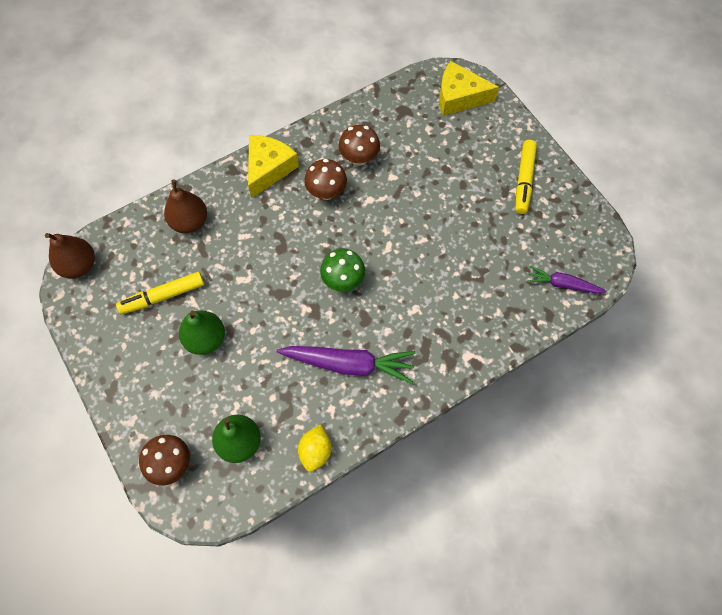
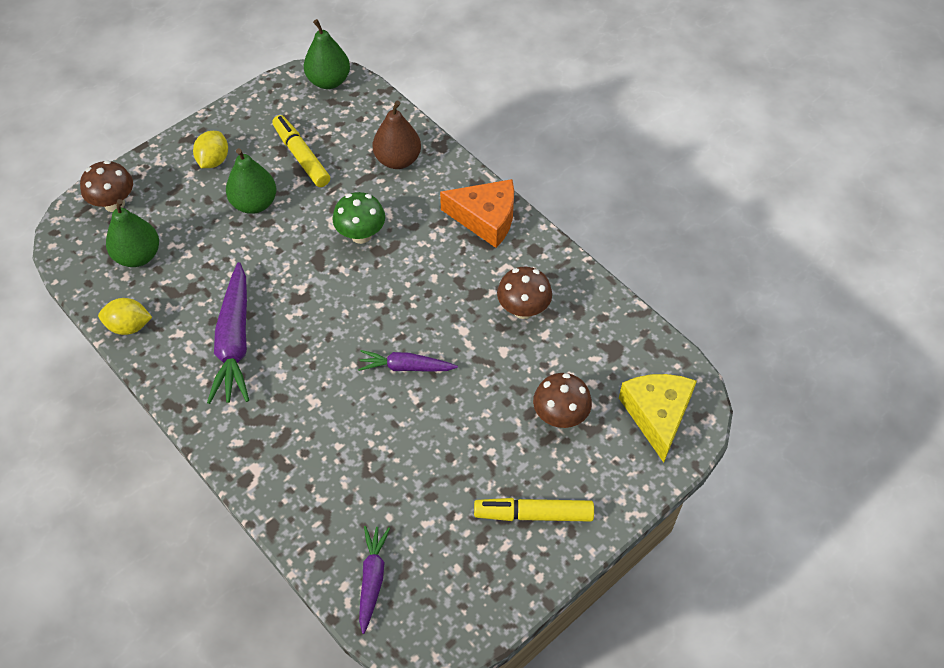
camera: 80 degrees right, 10 degrees down
(79, 265) = (329, 81): brown pear -> green pear
(145, 371) = (213, 160): none -> yellow lemon
(268, 168) = (485, 218): yellow cheese -> orange cheese
(326, 192) = (464, 282): brown mushroom -> brown mushroom (560, 416)
(343, 280) = (343, 319): green mushroom -> green mushroom (361, 235)
(395, 242) = (406, 367): none -> purple carrot

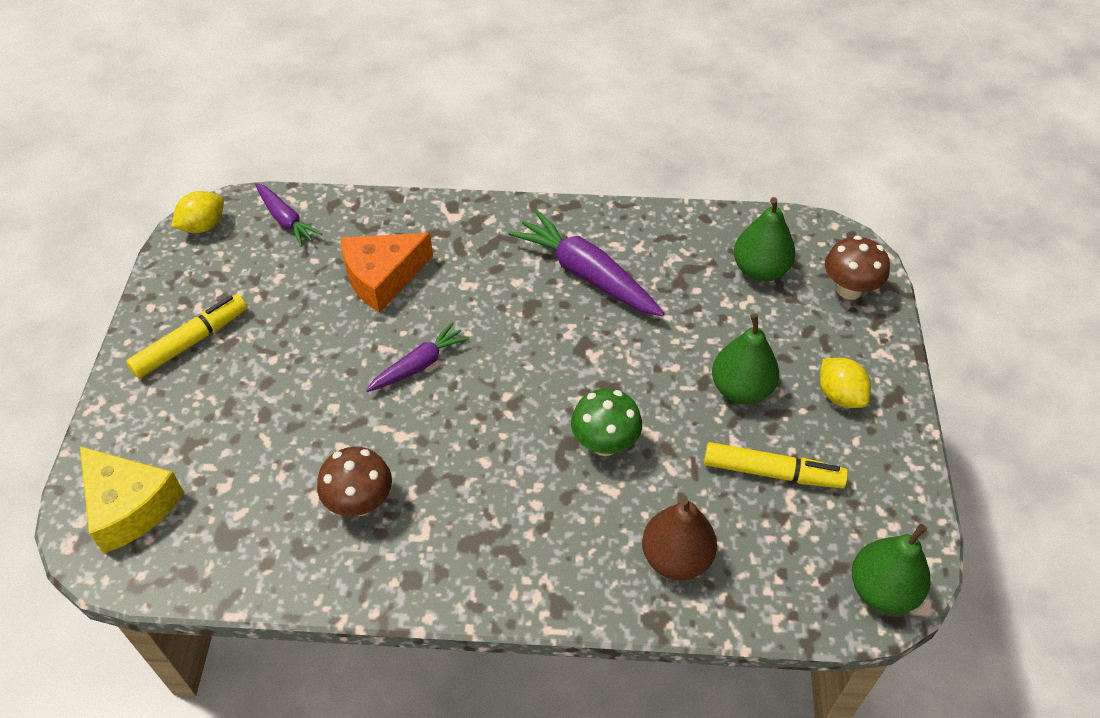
camera: 135 degrees right, 5 degrees down
(129, 326) = (682, 223): yellow lemon -> yellow lemon (203, 226)
(485, 218) = (502, 571): orange cheese -> orange cheese (382, 277)
(560, 416) = (231, 432): brown mushroom -> none

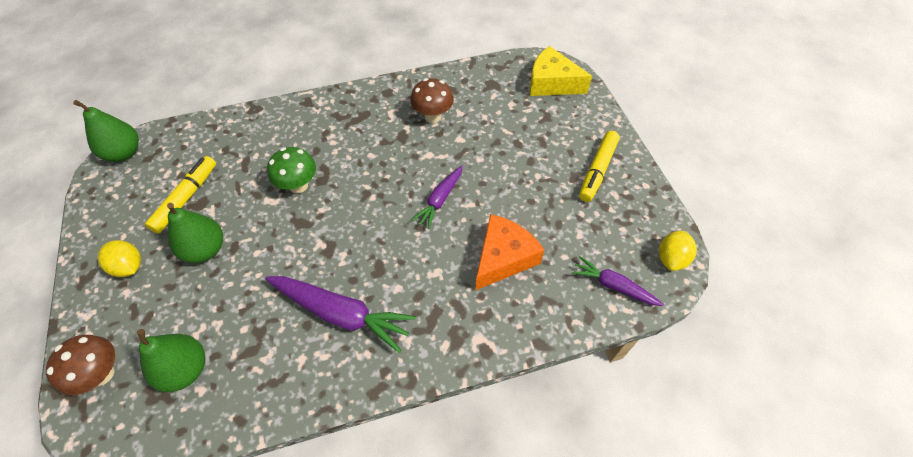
camera: 160 degrees right, 5 degrees up
(676, 558) = (245, 137): brown pear -> none
(771, 472) = (186, 198): yellow marker -> yellow marker turned 120 degrees clockwise

